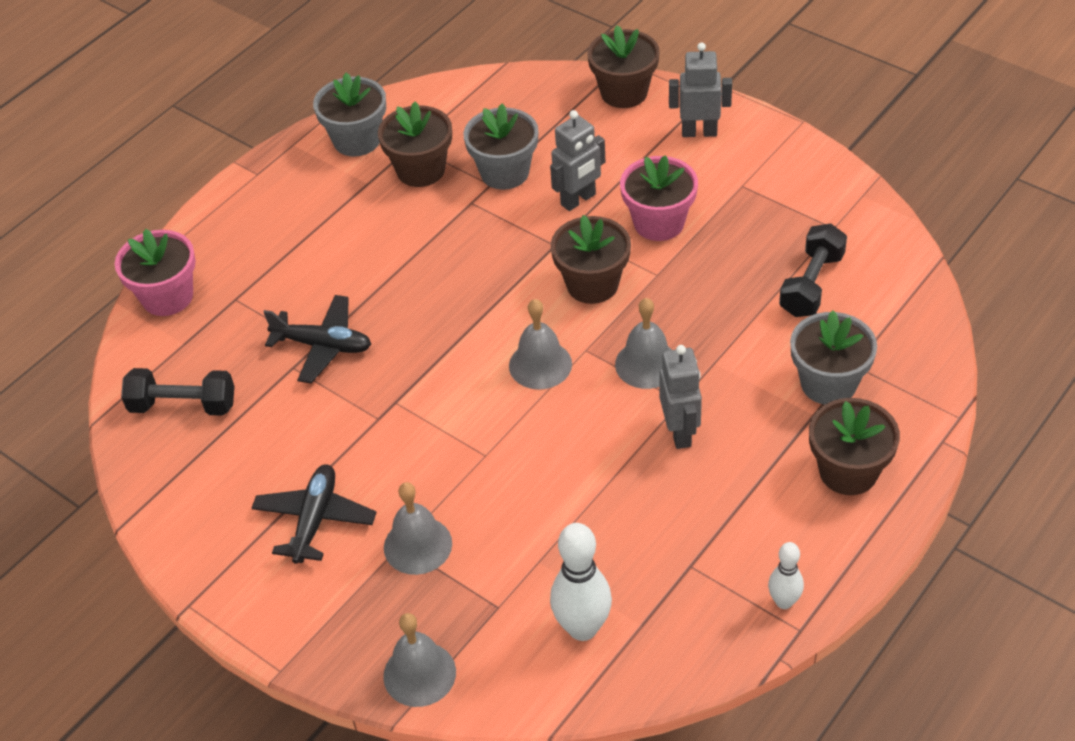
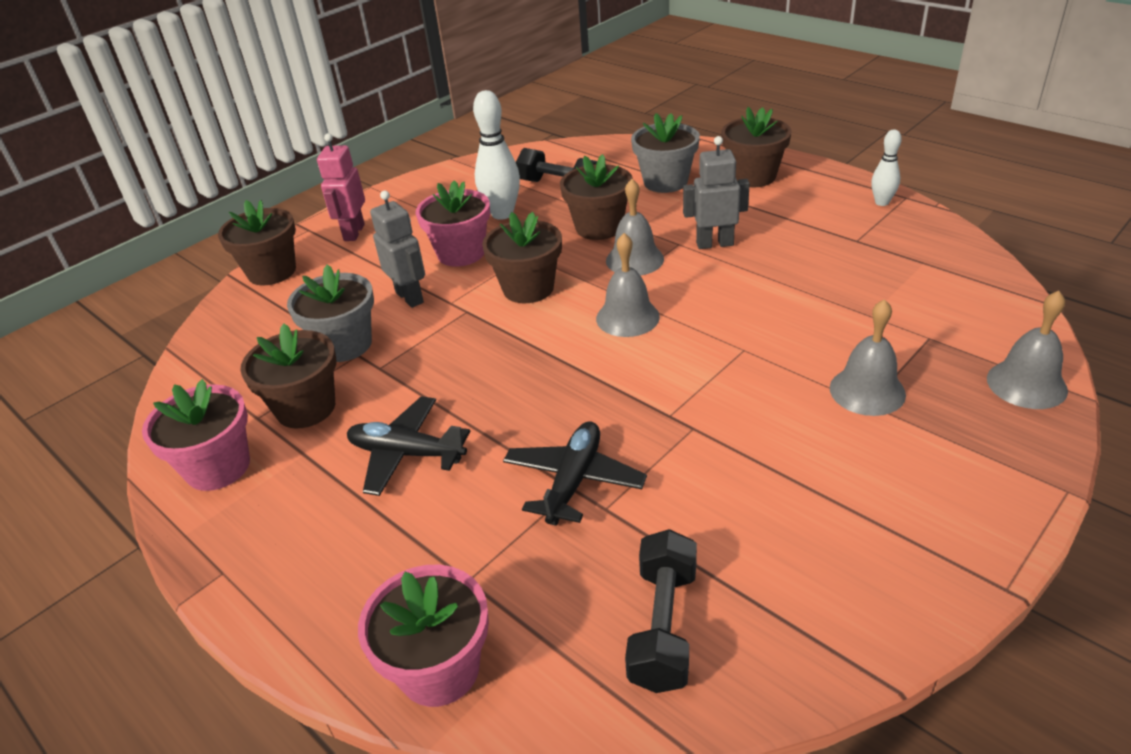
camera: 85 degrees left, 10 degrees down
(315, 519) = (846, 473): black plane -> black plane (406, 454)
(357, 140) = (218, 467): grey flower pot -> pink flower pot
(582, 628) = (937, 290): white bowling pin -> white bowling pin (502, 214)
(699, 132) = (353, 233): grey robot -> pink robot
(714, 329) = (599, 227): none -> brown flower pot

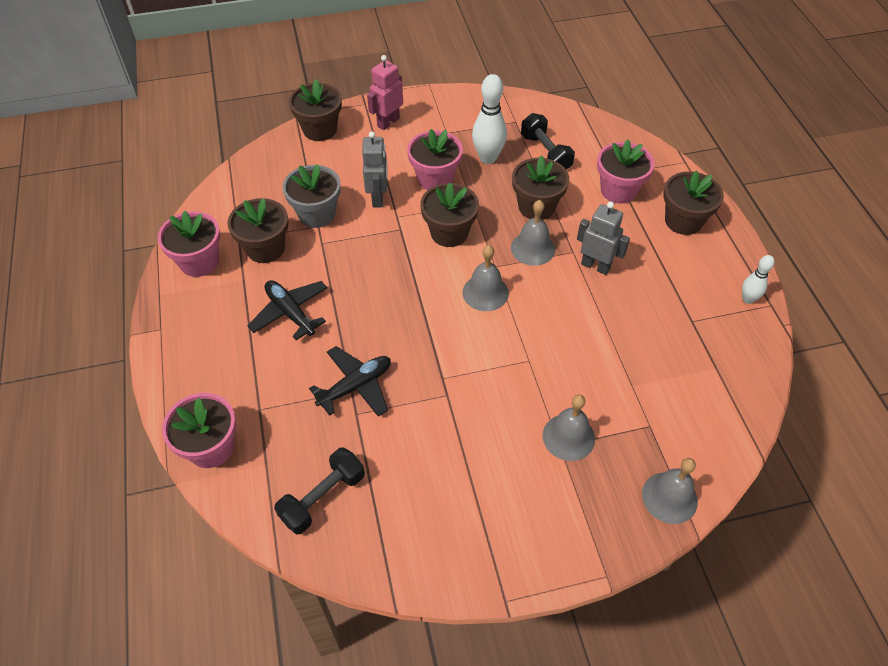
camera: 30 degrees right, 15 degrees up
(665, 182) = (618, 190): grey flower pot -> pink flower pot

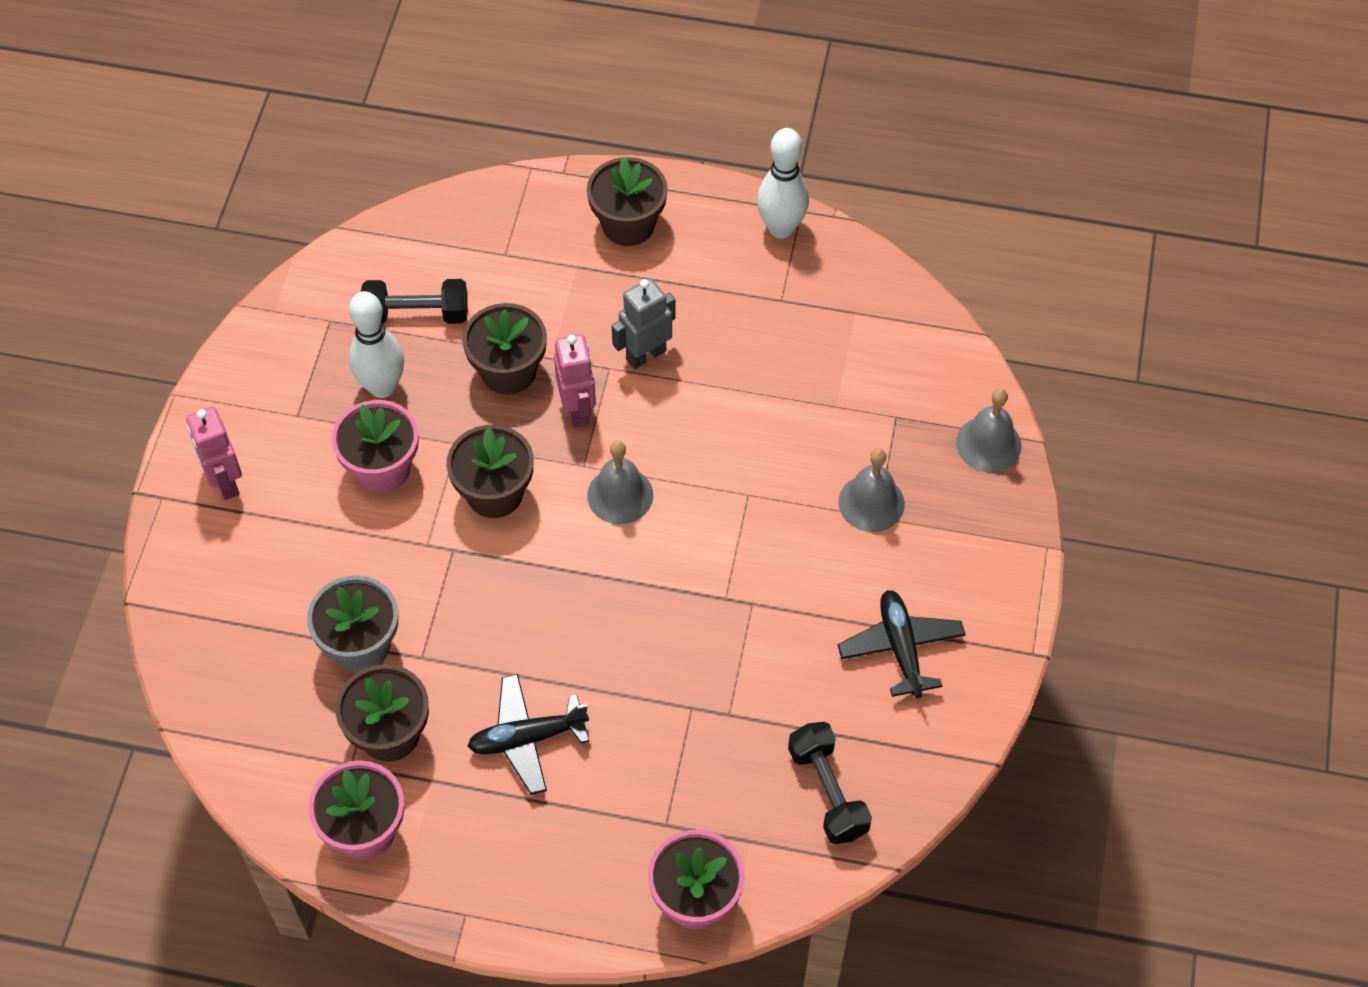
camera: 65 degrees left, 5 degrees up
(320, 129) = (181, 580): brown flower pot -> none
(356, 386) = (688, 700): black plane -> black plane (901, 648)
(378, 198) = (377, 554): grey robot -> none
(533, 248) = (578, 409): grey bell -> pink robot
(618, 190) = (536, 266): pink flower pot -> none
(748, 299) = (781, 228): white bowling pin -> white bowling pin, size x1.73

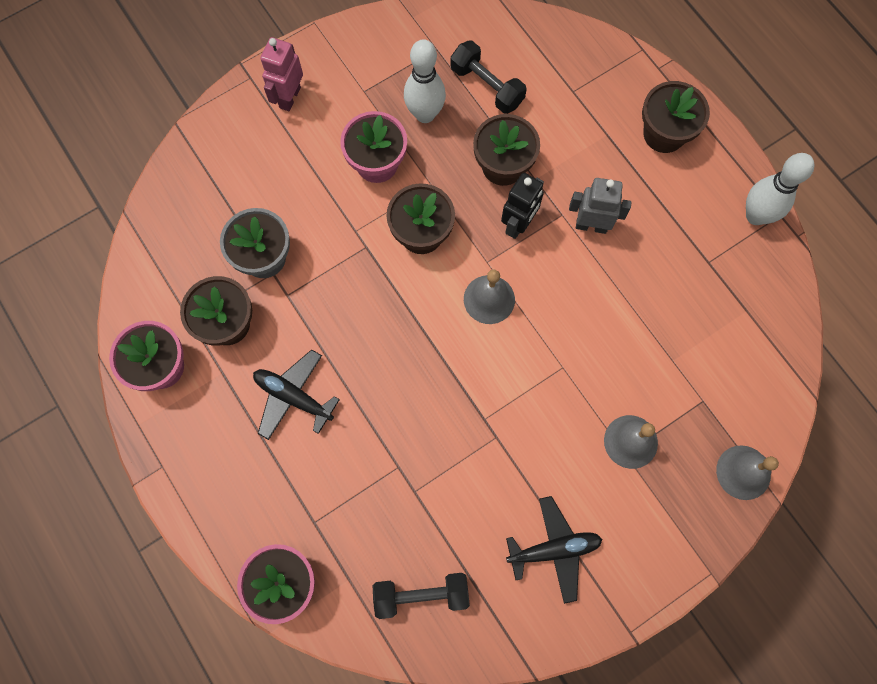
camera: 45 degrees right, 15 degrees up
(578, 409) = (518, 224): pink robot -> black robot
(828, 792) = (421, 595): black dumbbell -> black dumbbell turned 60 degrees clockwise
(901, 648) = (554, 549): black plane -> black plane turned 45 degrees clockwise

